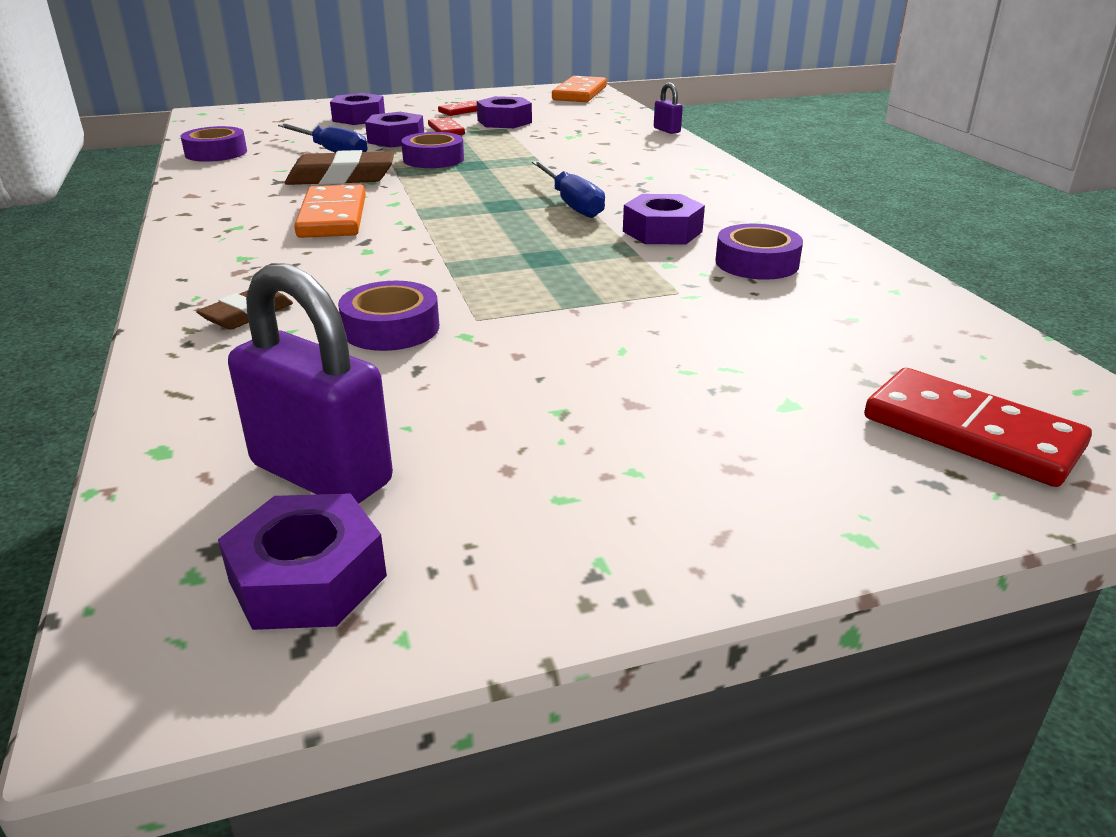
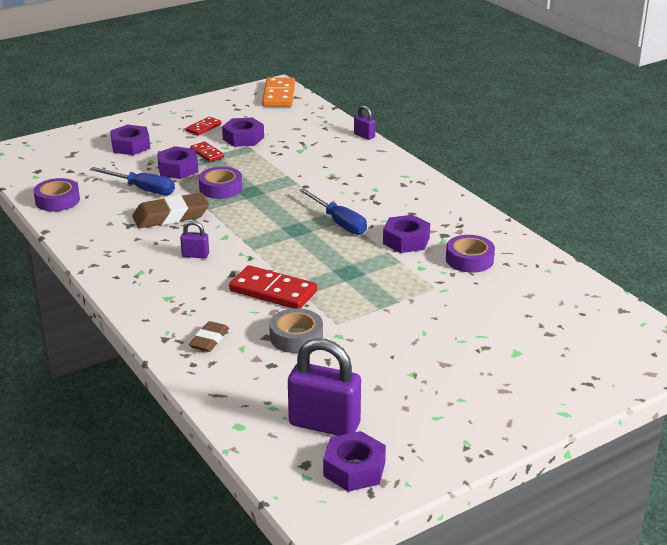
camera: 15 degrees left, 0 degrees up
(332, 217) = (195, 255): orange domino -> purple padlock
(391, 328) = (296, 337): purple tape -> grey tape
(971, 432) = (599, 355): red domino -> red domino (273, 291)

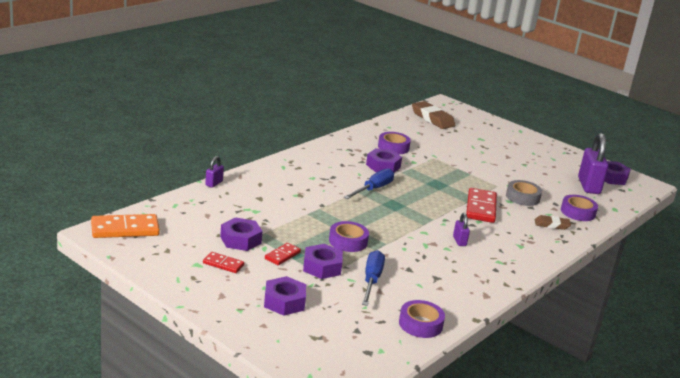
camera: 110 degrees left, 5 degrees down
(171, 216) = (409, 259): brown eraser -> brown eraser (432, 119)
(238, 378) = (578, 212): none -> purple tape

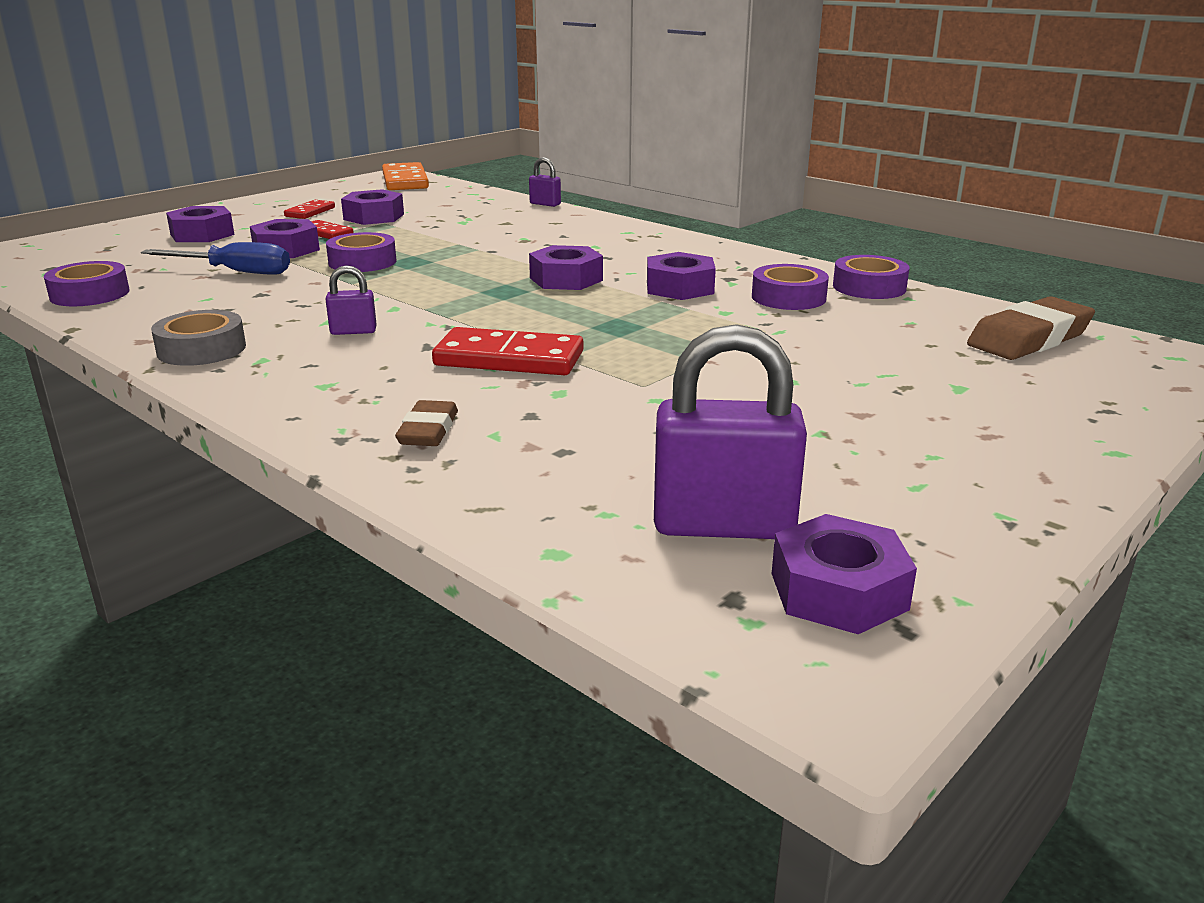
camera: 95 degrees right, 0 degrees up
(373, 189) = (566, 279): blue screwdriver -> purple nut
(522, 197) = (585, 409): grey tape -> grey tape (201, 349)
(578, 212) = (512, 478): purple tape -> purple tape (869, 287)

